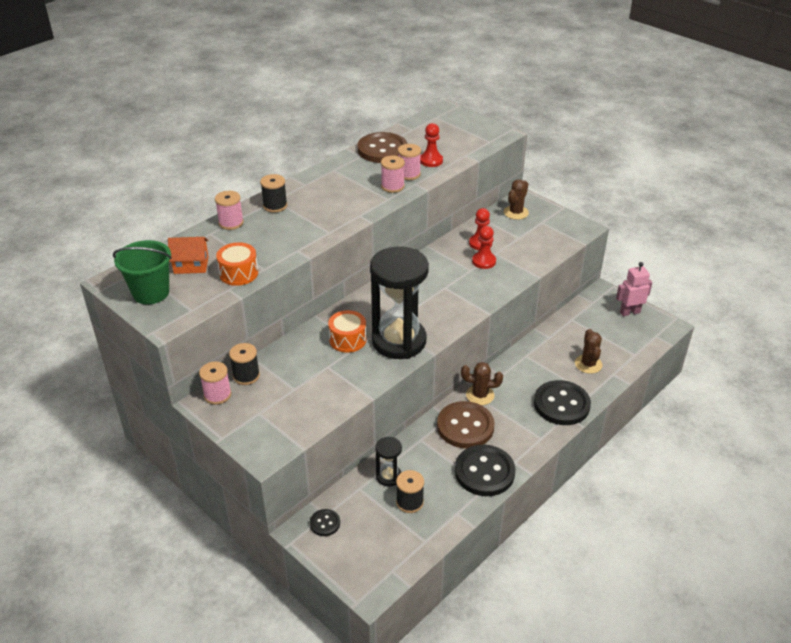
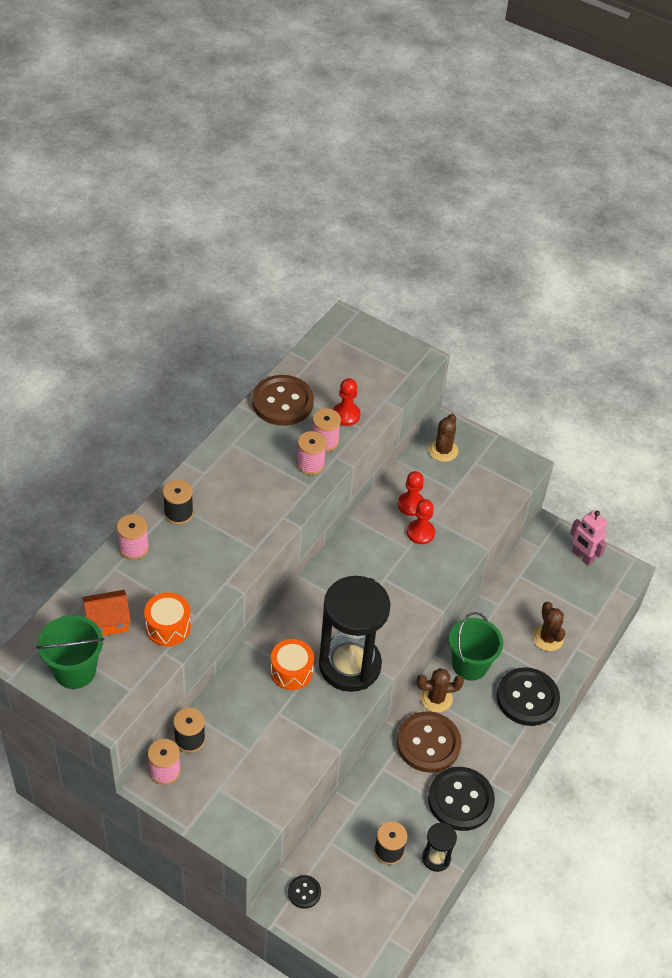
camera: 15 degrees left, 10 degrees up
(388, 476) = (359, 822): black hourglass -> black hourglass (436, 858)
(515, 375) = (470, 665): none -> green bucket
(629, 312) = (582, 556): pink robot -> pink robot turned 105 degrees counterclockwise

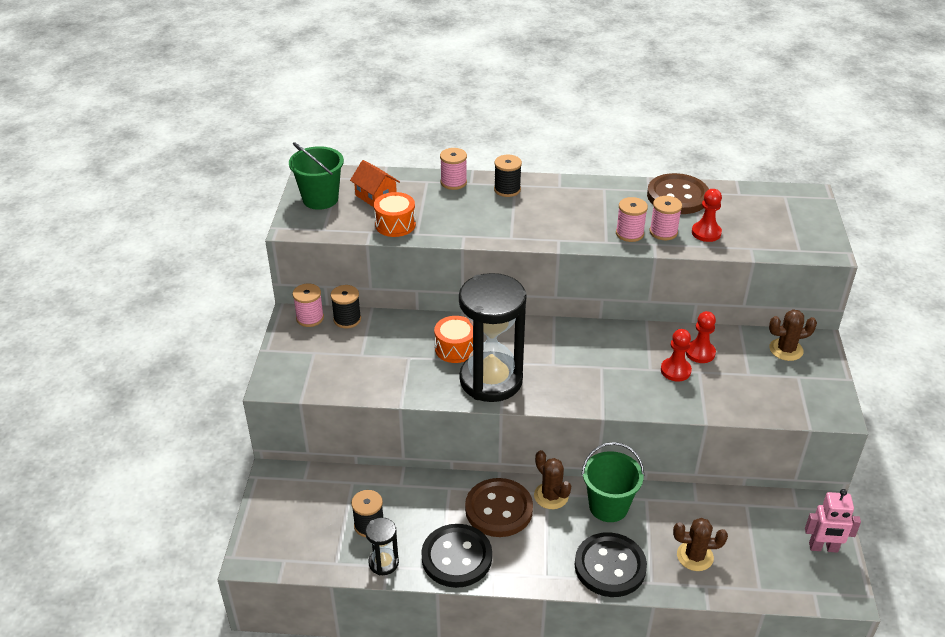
camera: 65 degrees right, 10 degrees down
(304, 892) = (294, 484): black button -> none
(548, 638) = (695, 556): brown cactus -> brown cactus turned 45 degrees clockwise
(582, 556) = (823, 548): pink robot -> pink robot turned 105 degrees counterclockwise

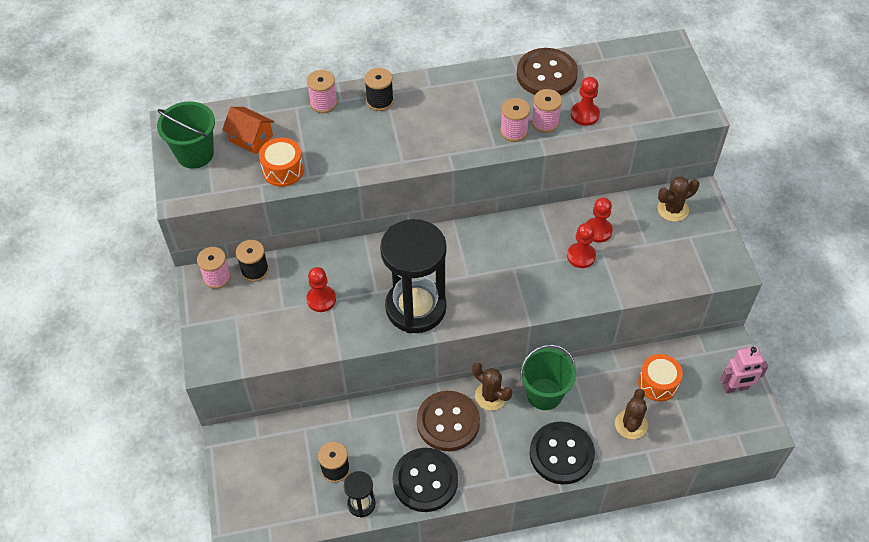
camera: 15 degrees left, 15 degrees up
(401, 355) = (321, 299): none -> red pawn
(455, 348) = (371, 280): orange drum -> orange drum (658, 383)
(695, 556) = (631, 424): brown cactus -> brown cactus turned 60 degrees counterclockwise

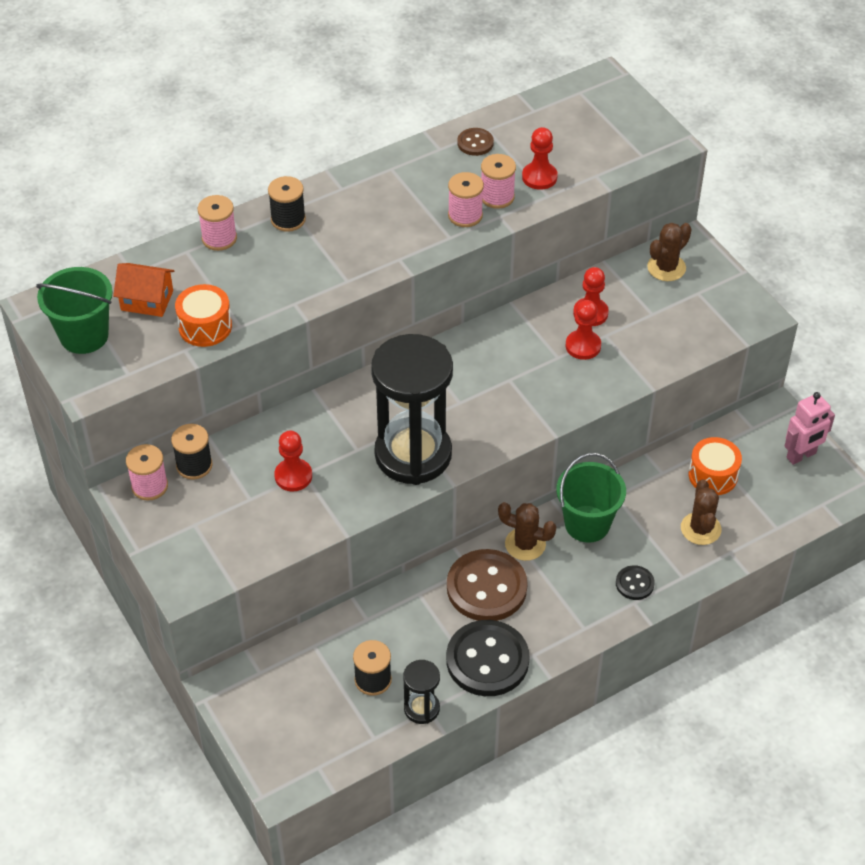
camera: 20 degrees left, 5 degrees down
(546, 74) = (475, 143): brown button -> brown button, size x0.48
(561, 454) = (634, 584): black button -> black button, size x0.48

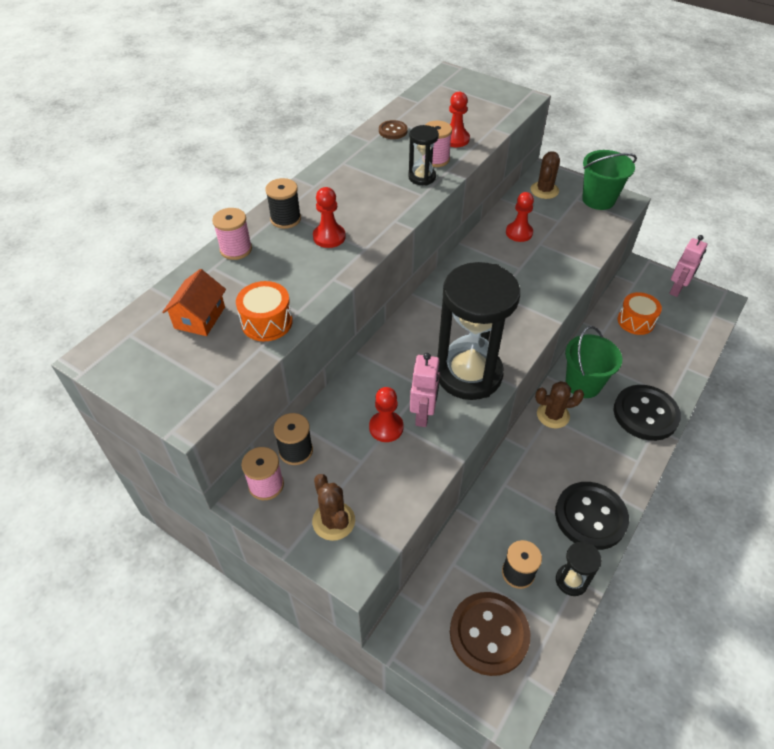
camera: 25 degrees left, 0 degrees up
(84, 335) = (155, 367): green bucket -> green bucket (598, 200)
(147, 300) = (199, 317): orange house -> orange house turned 60 degrees counterclockwise
(338, 478) = (423, 415): none -> pink robot
(465, 215) = (422, 177): pink spool -> black hourglass
(486, 587) = (549, 459): brown button -> brown button (489, 634)
(583, 346) = (531, 255): red pawn -> red pawn (329, 237)
(634, 584) = (645, 414): black button -> black button, size x2.09
(700, 529) = (656, 359): brown cactus -> brown cactus (333, 521)

